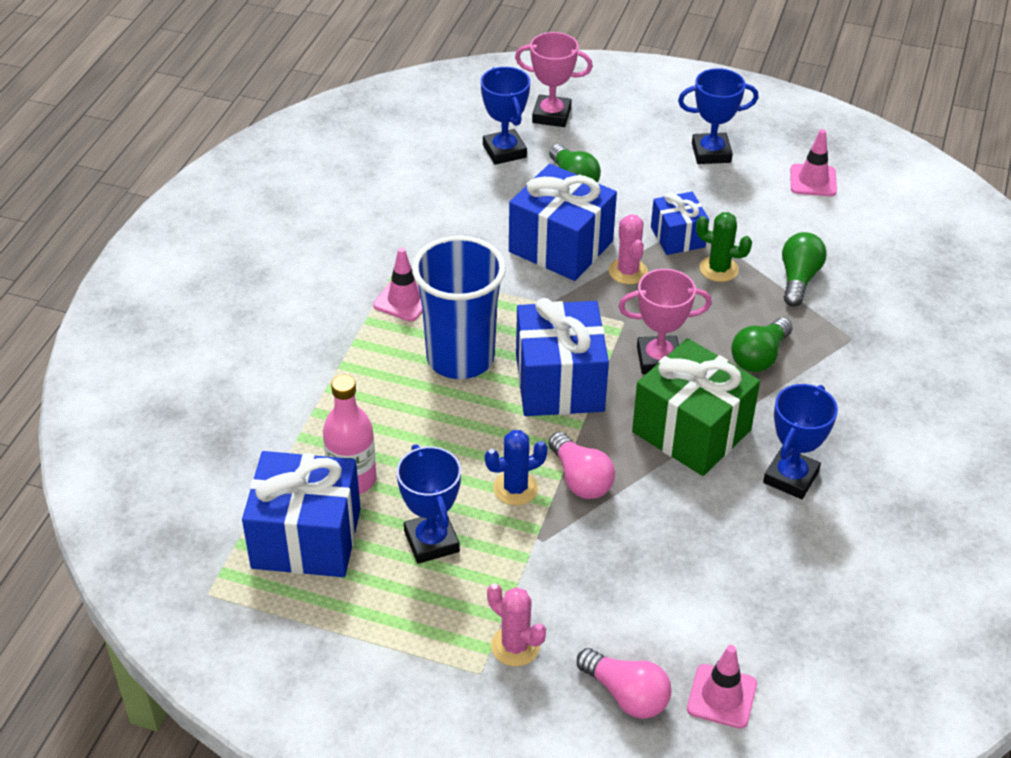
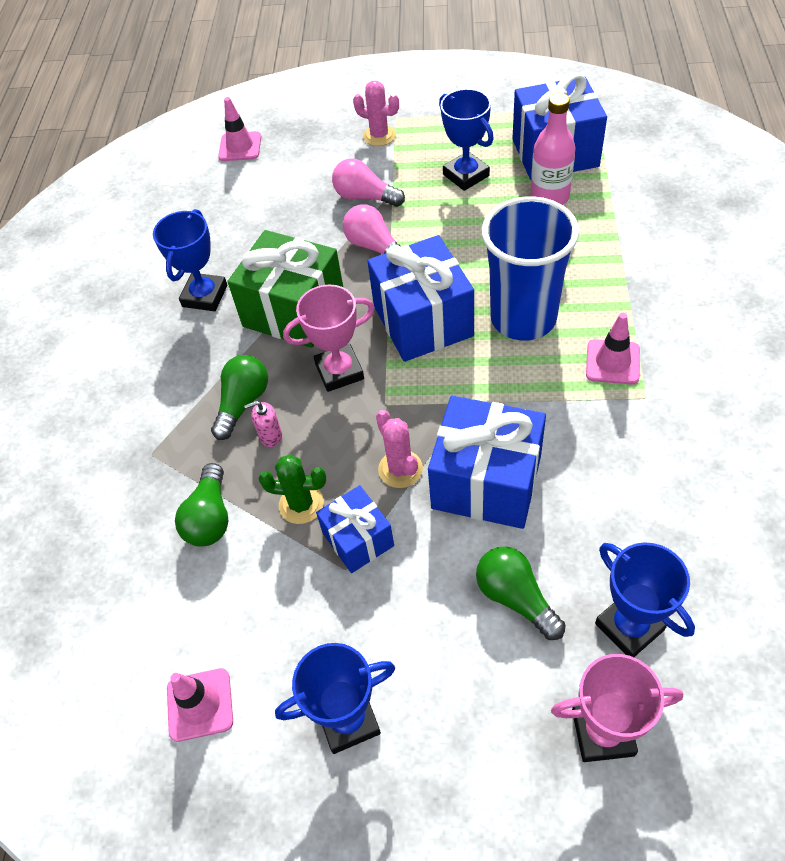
camera: 170 degrees right, 10 degrees up
(515, 488) = (422, 226): blue cactus -> none
(626, 695) = (300, 132): pink light bulb -> pink light bulb (365, 197)
(737, 324) = (270, 436): none -> pink soap dispenser

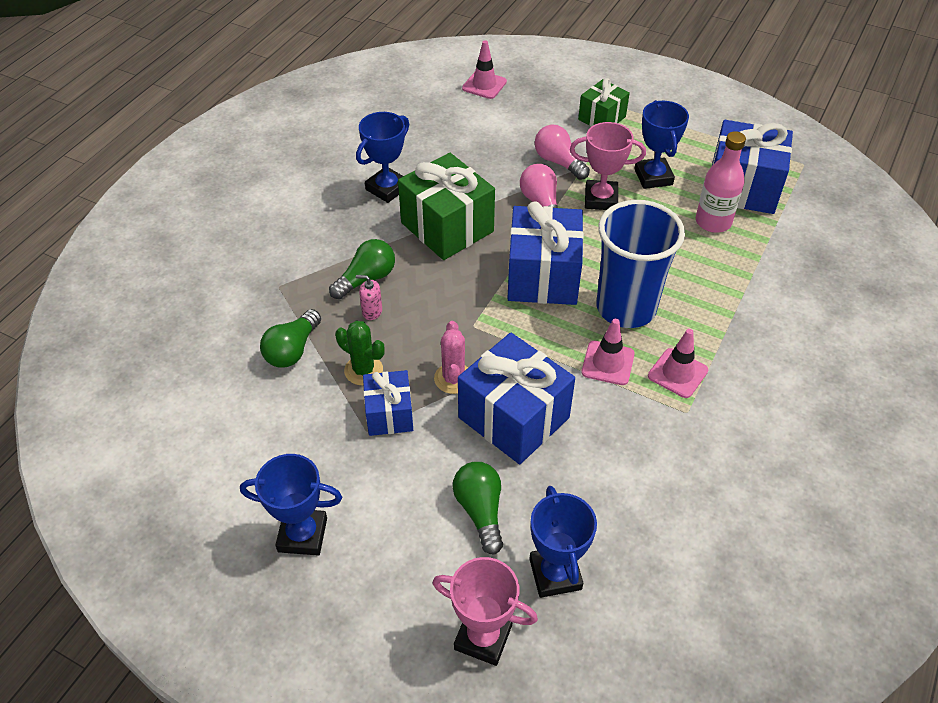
camera: 20 degrees right, 5 degrees down
(200, 704) = (207, 473): pink traffic cone -> pink traffic cone (608, 363)
(339, 371) = (453, 287): pink trophy -> pink trophy (600, 199)
(379, 136) = (601, 118): pink cactus -> green gift

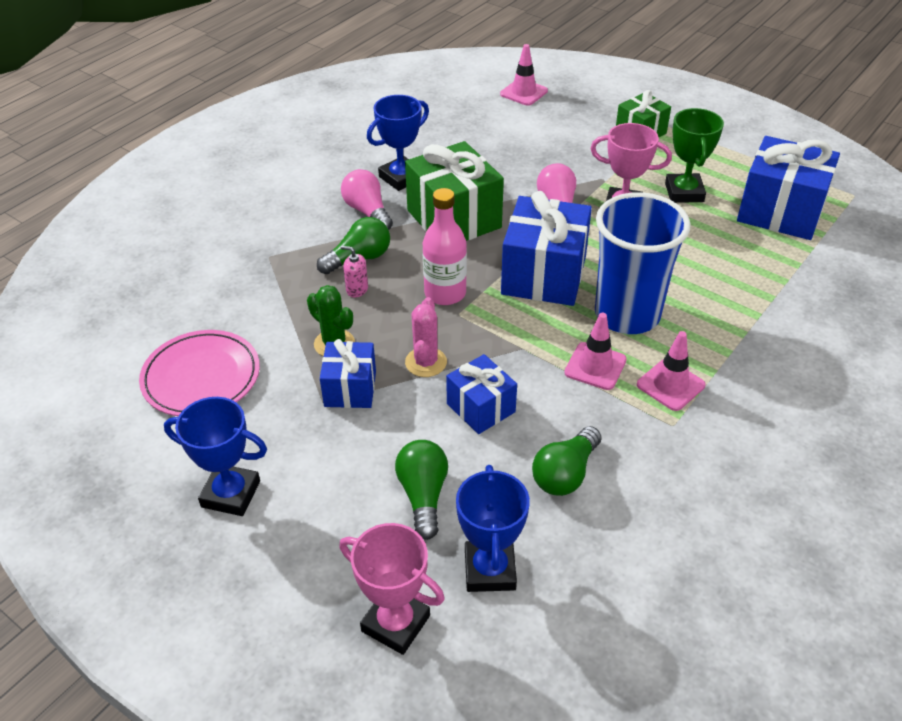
camera: 10 degrees right, 5 degrees down
(244, 420) = (201, 377): none -> pink plate
(292, 350) = (267, 316): green light bulb -> green light bulb (565, 474)
(513, 418) = (481, 408): blue gift -> blue gift, size x0.58
(558, 162) = (585, 169): pink light bulb -> pink light bulb (367, 212)
(653, 177) = (684, 192): blue trophy -> green trophy
(713, 222) = (741, 241): pink bottle -> pink bottle (445, 293)

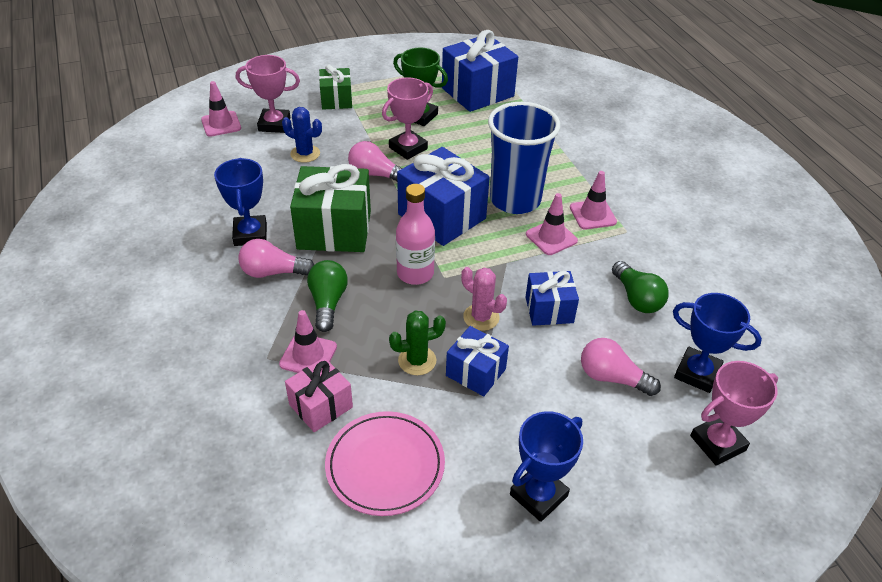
camera: 60 degrees left, 0 degrees up
(239, 310) = (321, 406): none -> pink gift
(289, 277) = (308, 355): none -> pink traffic cone
(357, 289) = (364, 320): pink soap dispenser -> none
(423, 495) = (612, 378): green light bulb -> pink light bulb
(538, 154) = (305, 154): none -> blue cactus
(558, 118) = (274, 124): none -> pink trophy

